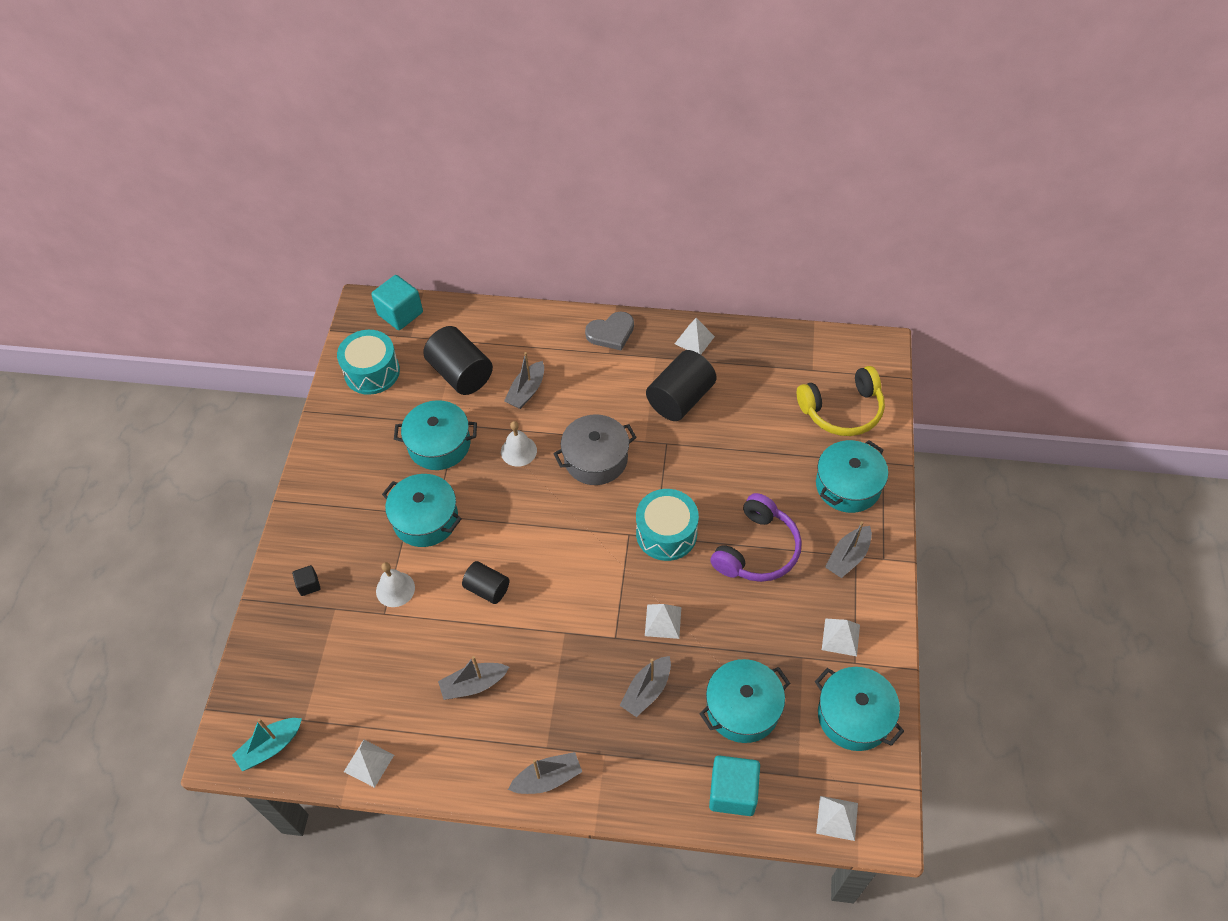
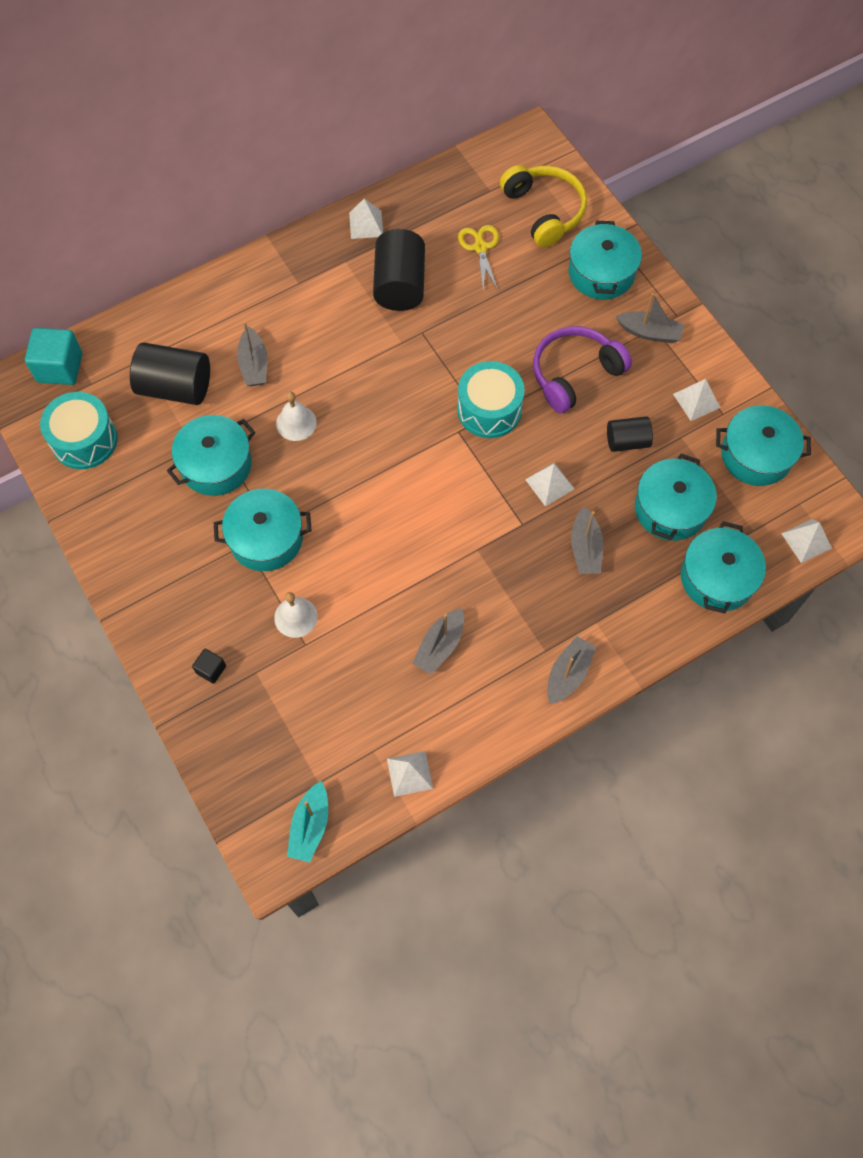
camera: 40 degrees left, 10 degrees up
(487, 589) = (378, 559): black cylinder -> black cylinder (627, 441)
(596, 459) = (372, 385): grey pot -> none
(611, 333) = (284, 263): grey heart -> none
(733, 792) = (717, 578): turquoise cube -> turquoise pot
(757, 550) = (574, 374): purple headphones -> purple headphones turned 120 degrees counterclockwise
(766, 408) = (480, 247): none -> yellow scissors
(842, 410) = (544, 211): yellow headphones -> yellow headphones turned 60 degrees counterclockwise
(848, 557) = (649, 332): grey boat -> grey boat turned 75 degrees counterclockwise

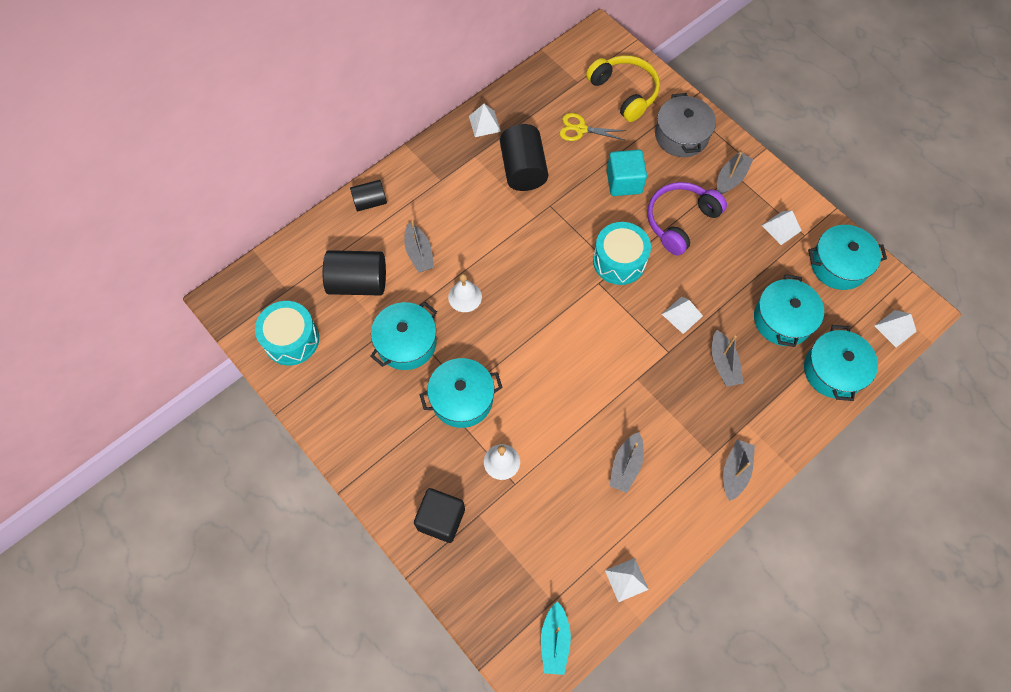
camera: 10 degrees left, 0 degrees up
(60, 367) = (257, 281): turquoise cube -> turquoise cube (624, 182)
(211, 669) = (441, 519): black cube -> black cube, size x1.96
(480, 247) = (581, 129): yellow scissors -> yellow scissors turned 60 degrees counterclockwise
(601, 273) = (681, 135): turquoise pot -> grey pot
(627, 441) = (735, 270): black cylinder -> black cylinder (370, 202)
(649, 332) = (731, 178): grey boat -> grey boat turned 60 degrees counterclockwise

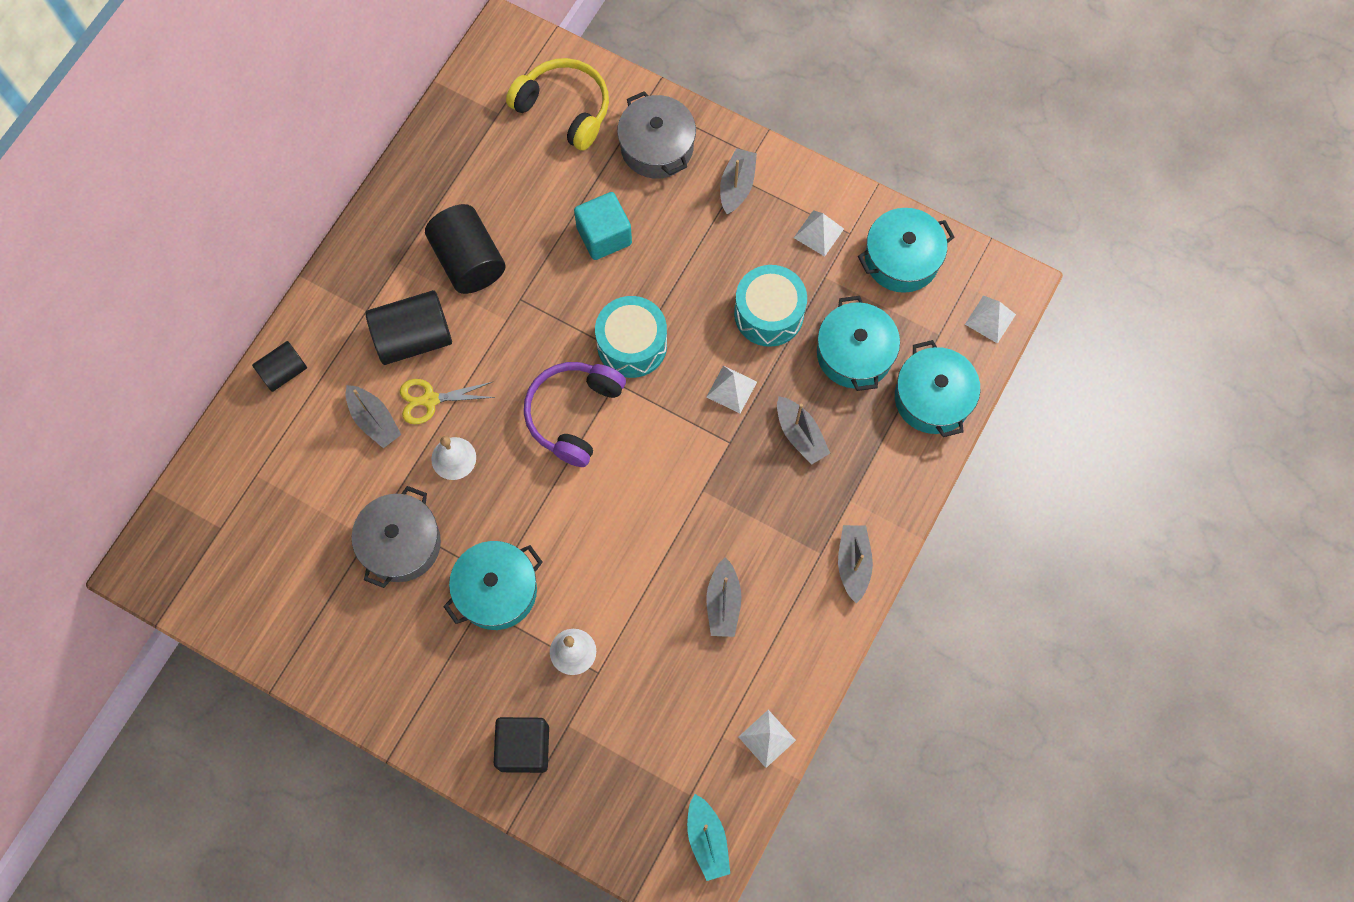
camera: 20 degrees left, 5 degrees up
(291, 339) = (252, 591): turquoise drum -> turquoise drum (769, 314)
(358, 282) = (309, 486): black cylinder -> black cylinder (413, 338)
(406, 343) = (401, 544): turquoise pot -> grey pot
(484, 123) = (395, 213): white pyramid -> none
(581, 129) = (524, 180): yellow scissors -> yellow scissors (430, 400)
(680, 221) = (691, 265): purple headphones -> purple headphones (573, 414)

